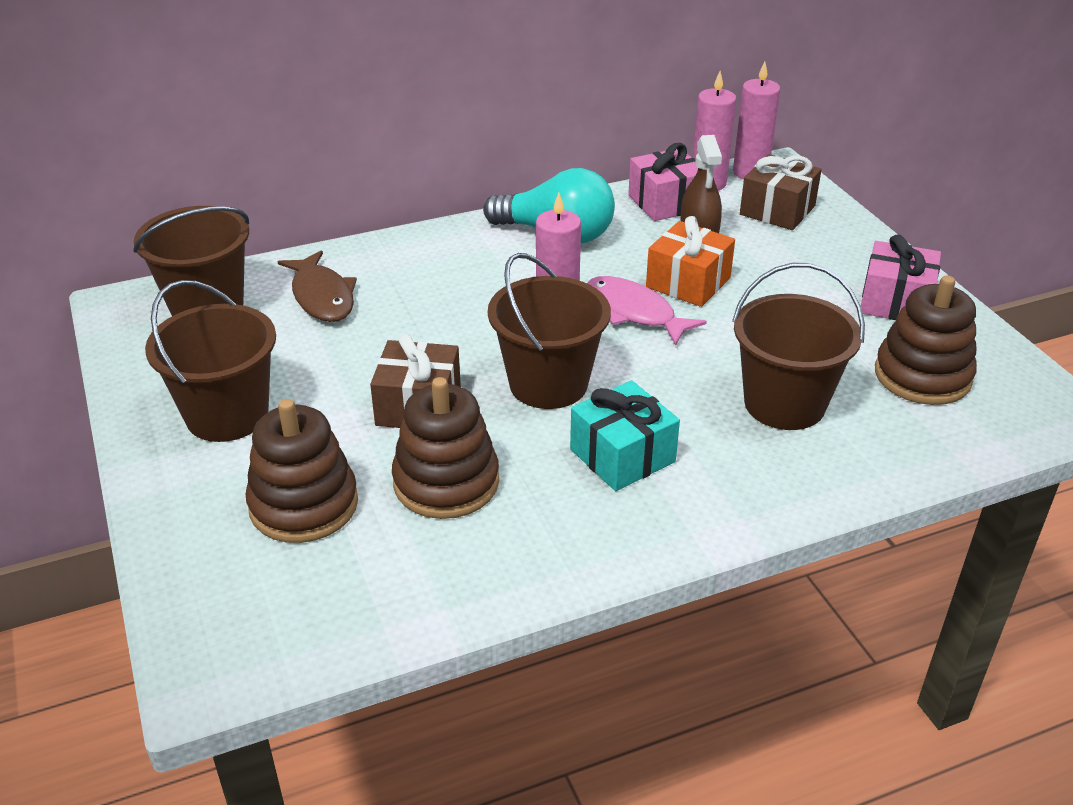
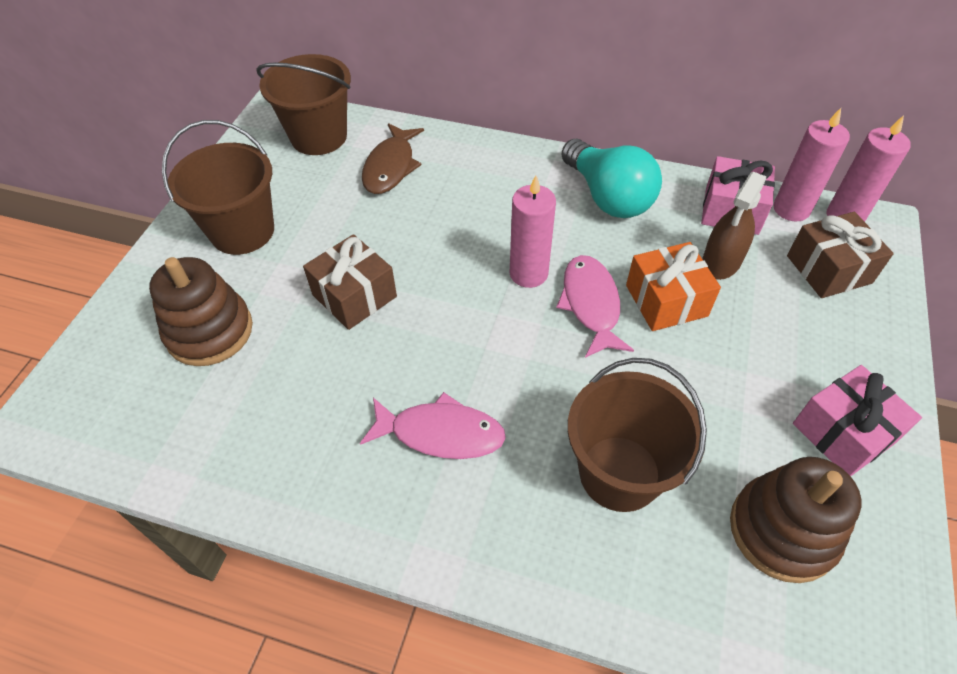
camera: 40 degrees right, 15 degrees up
(446, 482) = (304, 373): brown stacking toy -> none
(548, 384) = (458, 332): brown bucket -> none
(622, 455) = (441, 433): turquoise gift -> pink fish

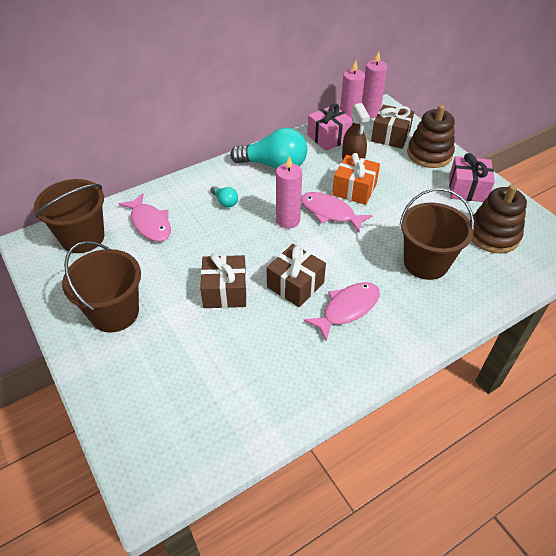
camera: 50 degrees left, 5 degrees down
(209, 331) = (176, 368): brown stacking toy -> brown stacking toy (429, 154)
(391, 167) = (150, 223): brown fish -> pink fish
(428, 353) = (295, 285): none -> brown gift
(493, 199) = (225, 202): none -> turquoise light bulb

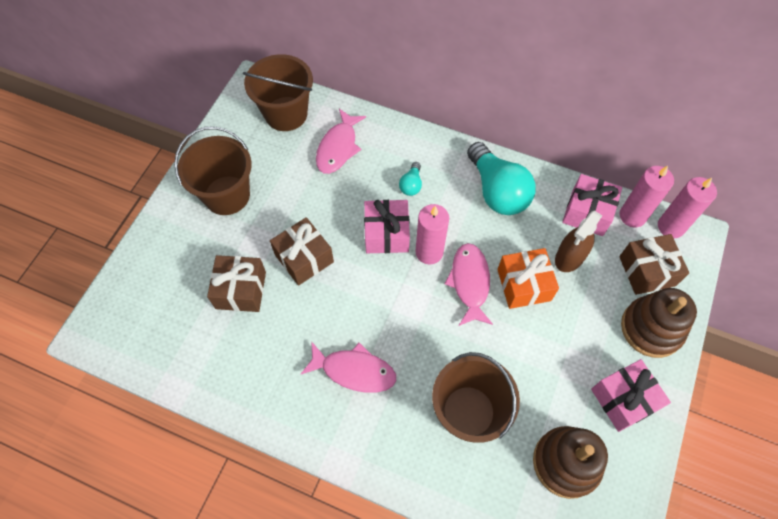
camera: 55 degrees right, 15 degrees up
(251, 234) = (386, 234): none -> pink gift
(295, 285) = (352, 309): brown gift -> brown gift (241, 290)

